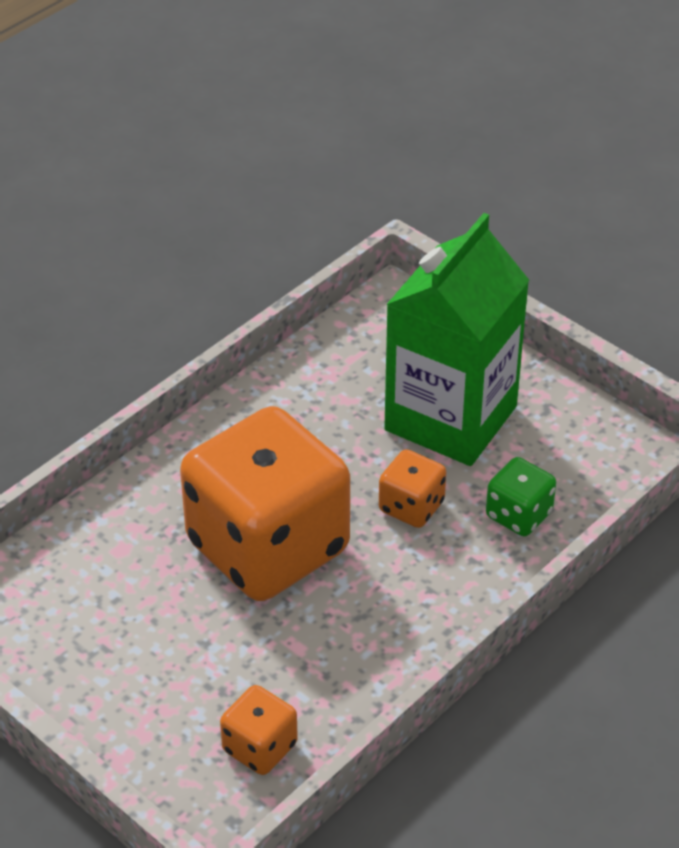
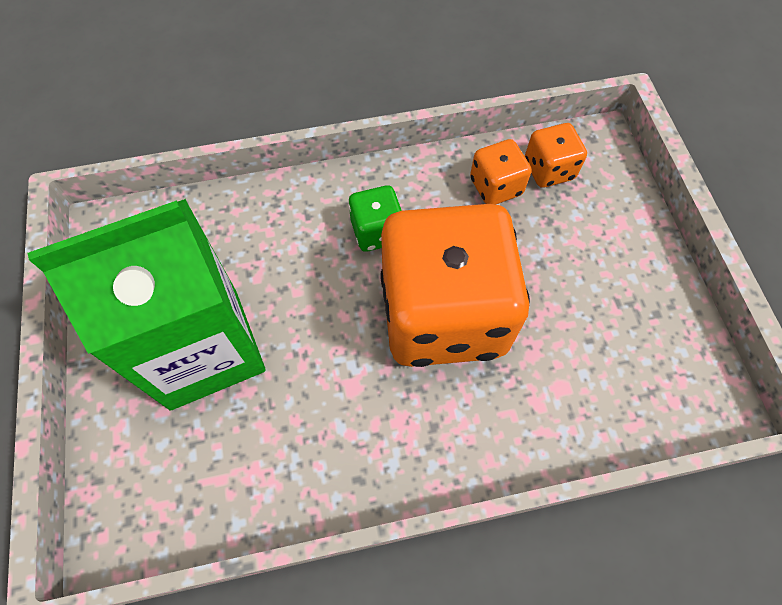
camera: 145 degrees left, 20 degrees up
(411, 507) = (310, 283): orange dice -> orange dice (496, 187)
(518, 515) = (244, 229): green dice -> green dice (377, 231)

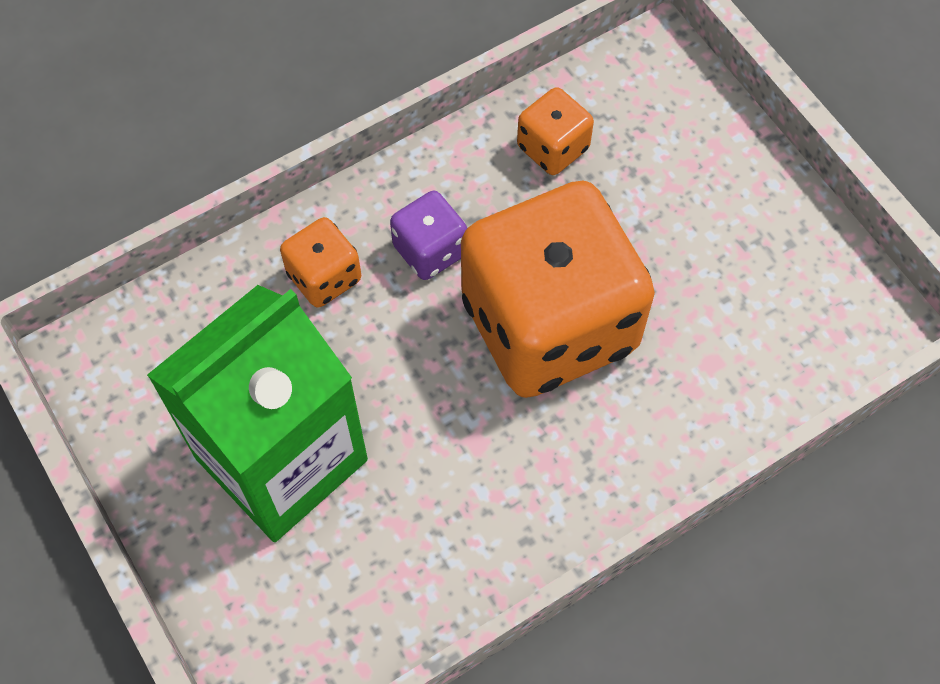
camera: 20 degrees left, 0 degrees up
(377, 231) = (430, 250): green dice -> purple dice
(549, 170) = (609, 106): orange dice -> orange dice (324, 277)

